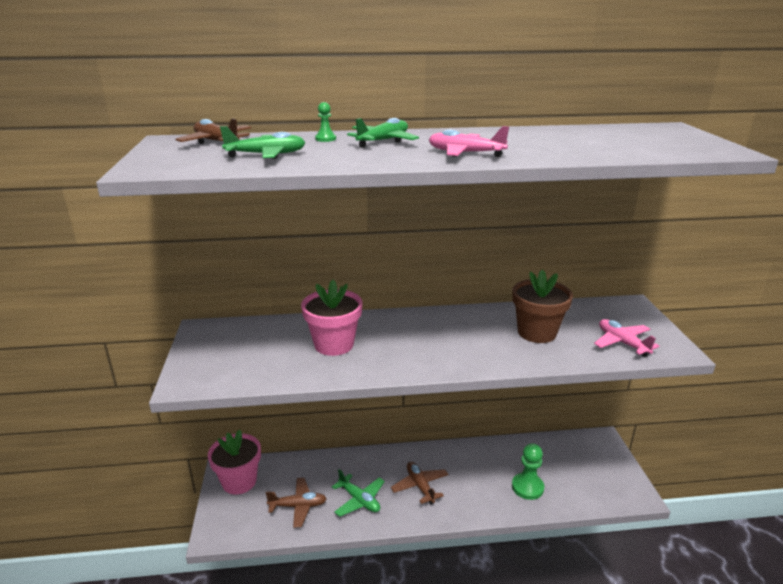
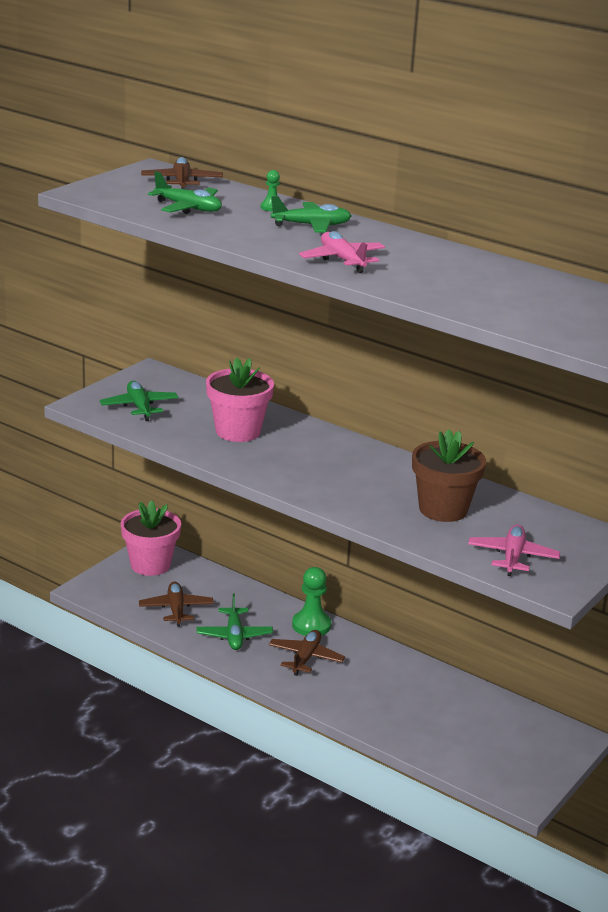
camera: 40 degrees right, 0 degrees up
(234, 362) = (139, 407): none -> green plane
(298, 506) = (176, 609): brown plane -> brown plane turned 135 degrees counterclockwise
(527, 487) = (413, 720): green pawn -> green pawn (311, 625)

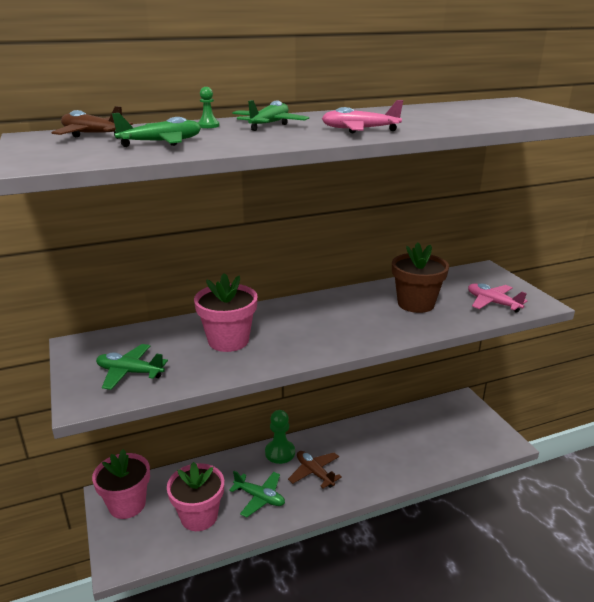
camera: 55 degrees left, 0 degrees up
(176, 609) = (199, 516): brown plane -> pink flower pot

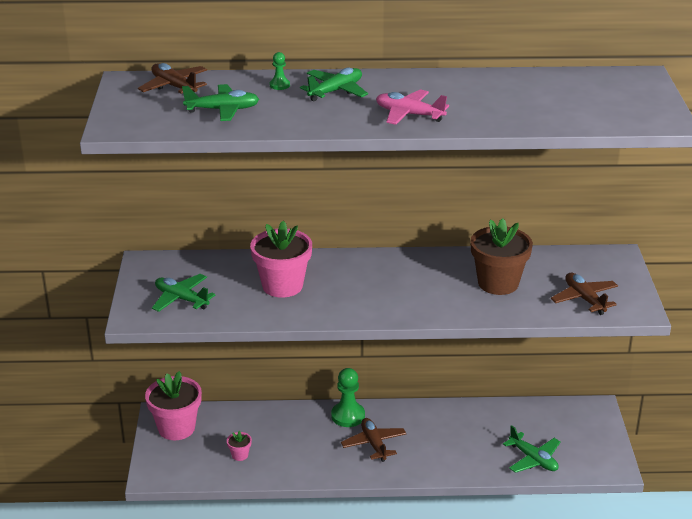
camera: 20 degrees right, 5 degrees up
(199, 516) = (240, 455): pink flower pot -> pink flower pot, size x0.44
(259, 498) = (305, 453): green plane -> green plane (533, 459)
(492, 303) = (584, 299): pink plane -> brown plane

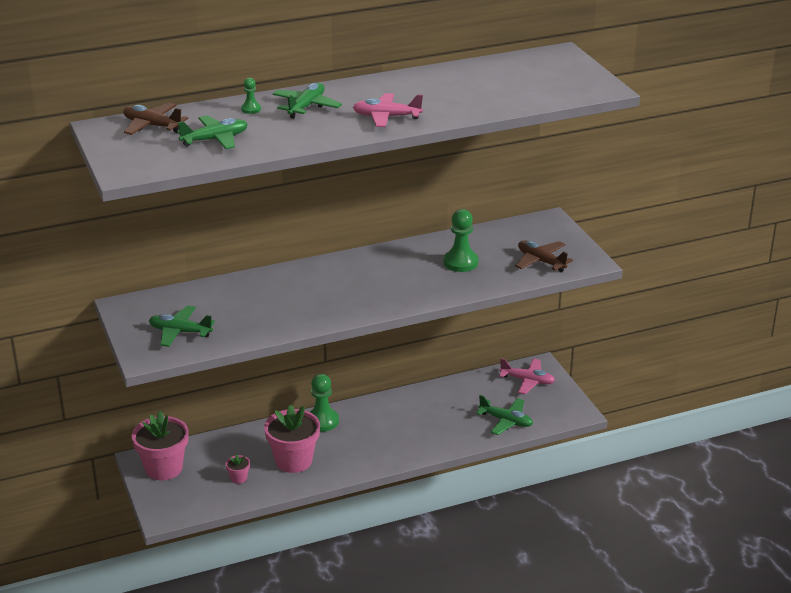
camera: 20 degrees left, 0 degrees up
(282, 286) = (268, 302): pink flower pot -> pink flower pot (293, 461)
(374, 444) = (359, 440): brown plane -> none
(498, 283) = (460, 262): brown flower pot -> green pawn
(576, 421) = (527, 381): none -> pink plane

